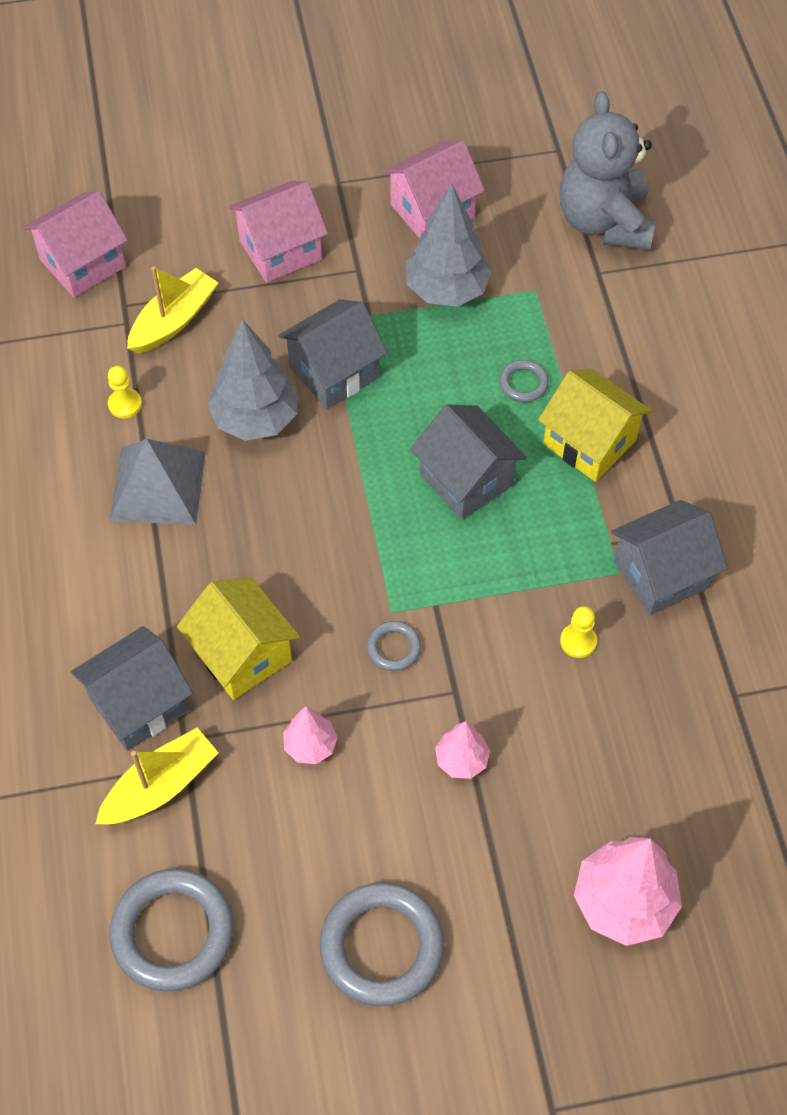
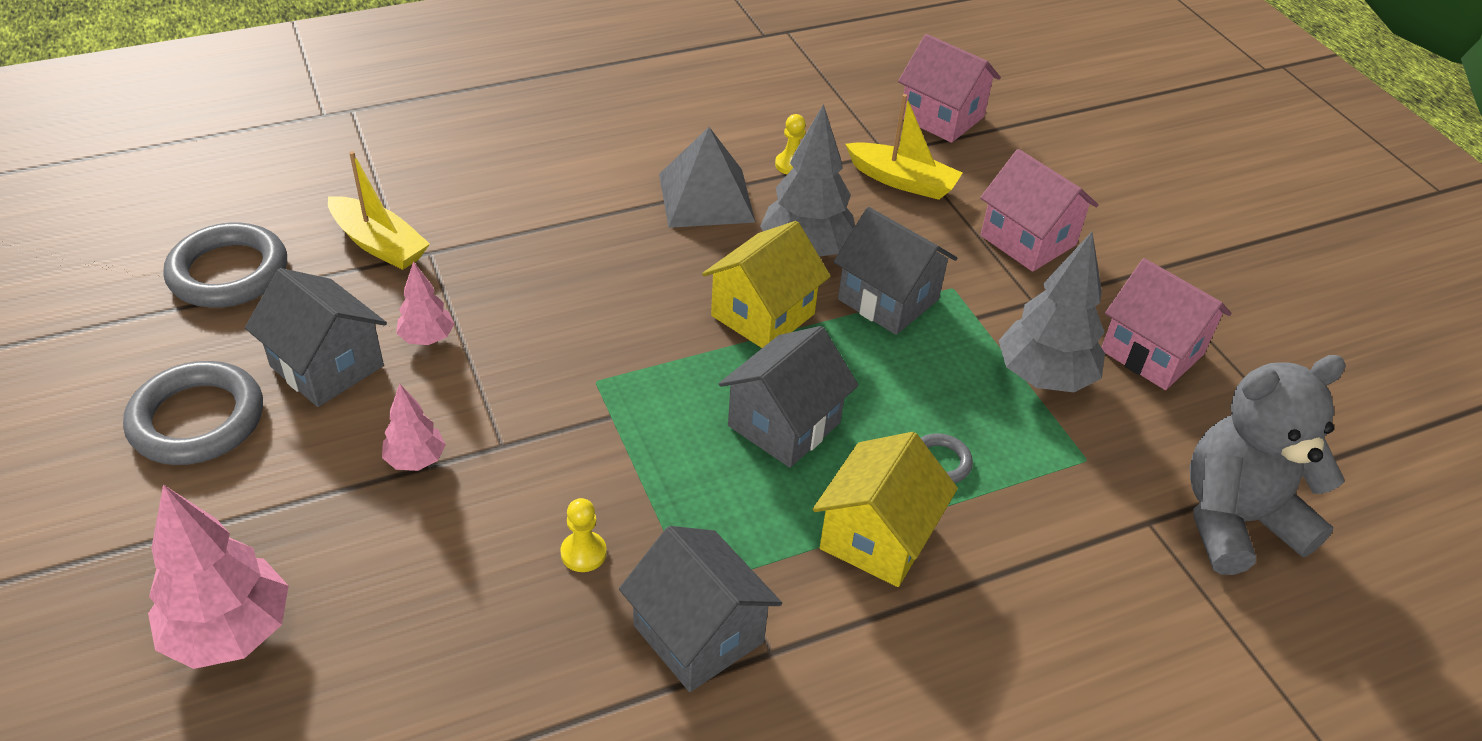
camera: 75 degrees right, 15 degrees down
(139, 704) = (465, 219): grey house -> grey house (327, 366)
(242, 654) = (526, 277): yellow house -> yellow house (762, 315)
(393, 648) = (550, 388): grey ring -> none

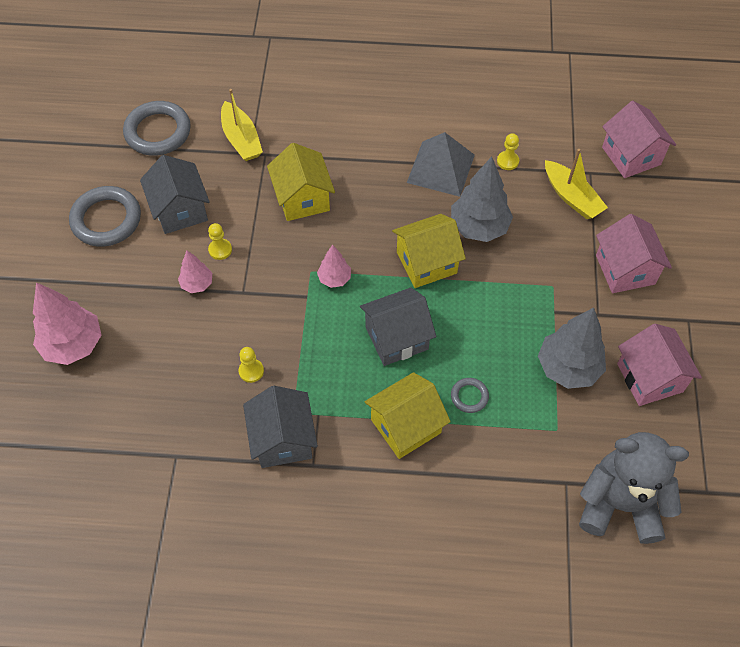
camera: 30 degrees right, 15 degrees up
(427, 338) = (237, 211): pink tree -> pink tree (334, 279)
(428, 399) = (220, 250): none -> yellow pawn
(524, 291) = (302, 198): none -> yellow house
(888, 299) = (507, 280): grey house -> none

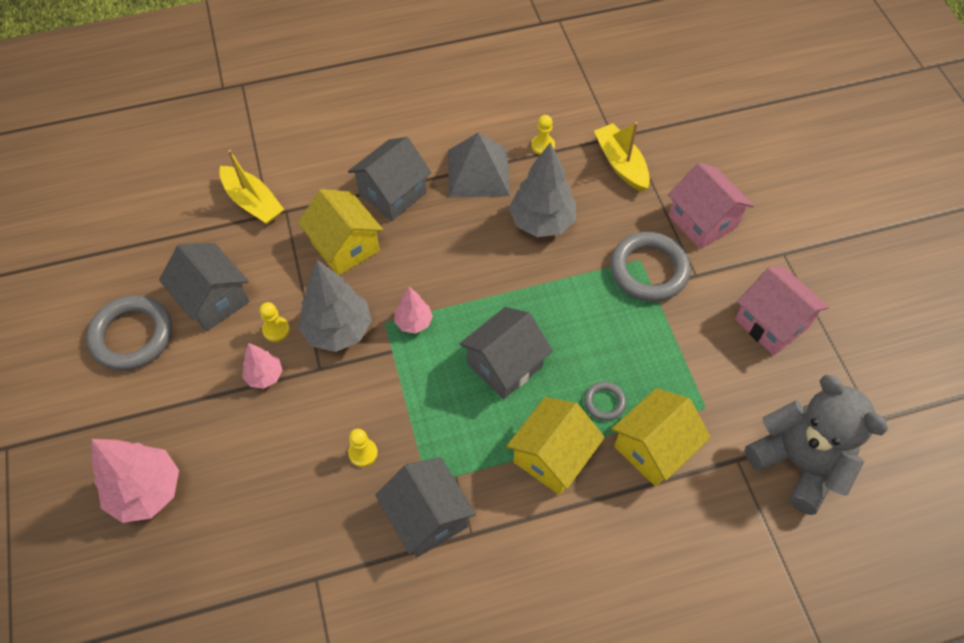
camera: 20 degrees left, 0 degrees up
(158, 132) = (155, 221): grey ring -> grey ring (648, 270)
(359, 165) = (392, 194): none -> grey house
(426, 263) = (503, 275): yellow house -> yellow house (653, 448)
(568, 368) = (689, 339): grey tree -> grey tree (338, 330)
(571, 197) = (621, 164): yellow boat -> yellow boat turned 150 degrees counterclockwise
(620, 504) = (798, 463): grey teddy bear -> grey teddy bear turned 60 degrees clockwise
(631, 156) = (660, 106): pink house -> none

